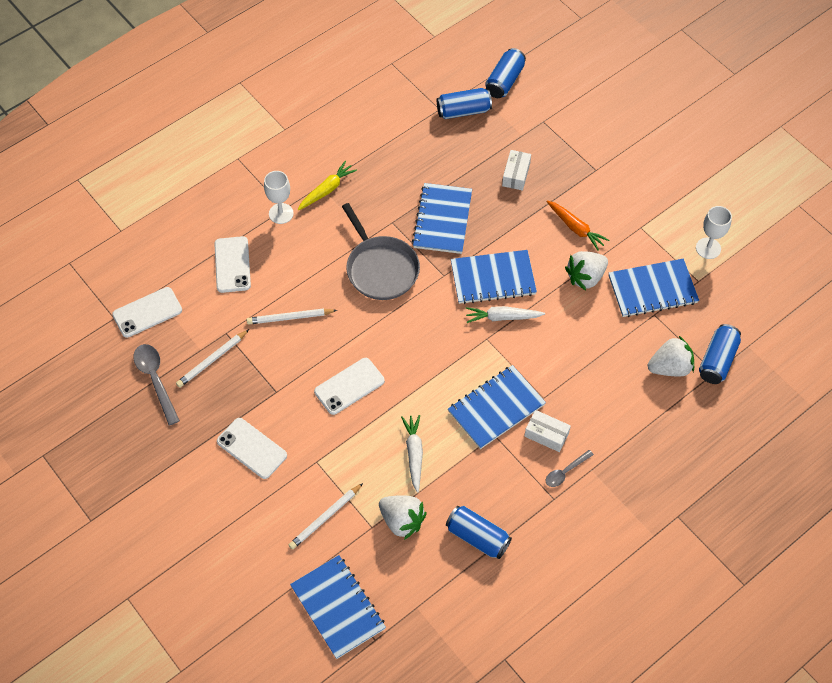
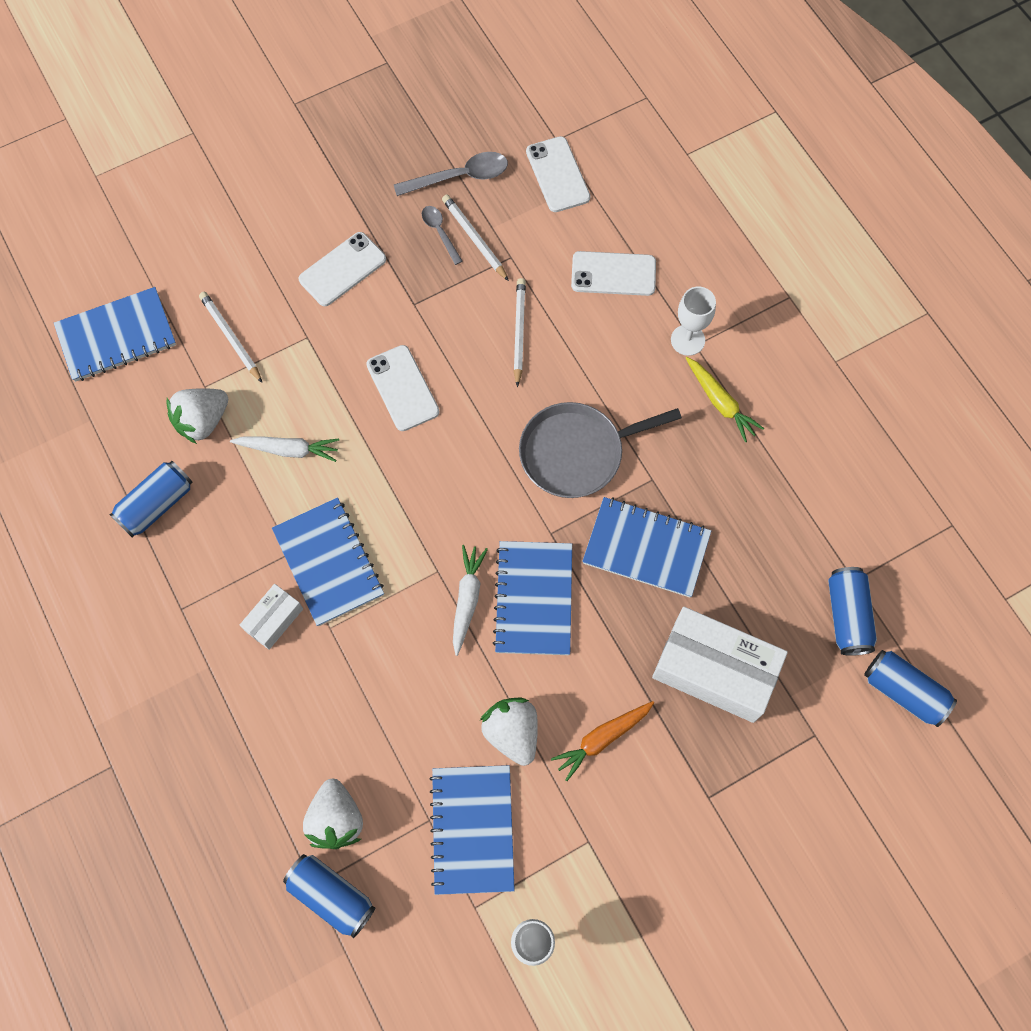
camera: 100 degrees right, 10 degrees up
(516, 175) = (714, 670): white box -> white box, size x2.03
(565, 472) = (214, 632): grey spoon -> grey spoon (440, 232)

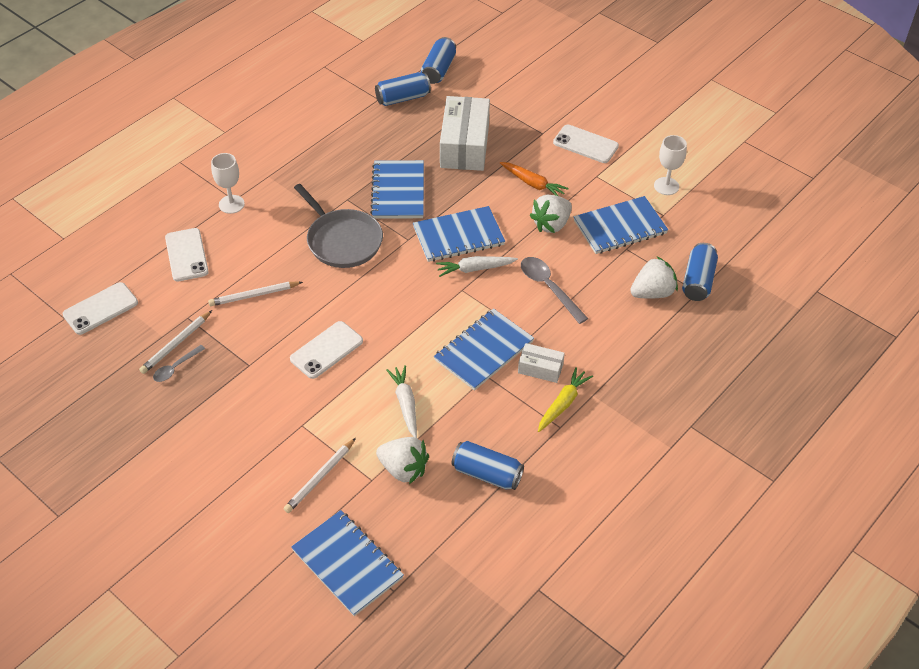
camera: 110 degrees left, 20 degrees down
(342, 269) = (230, 421): white phone -> white phone (585, 144)
(460, 177) = (116, 370): grey spoon -> grey spoon (548, 287)
(720, 402) = (276, 179): yellow carrot -> yellow carrot (563, 404)

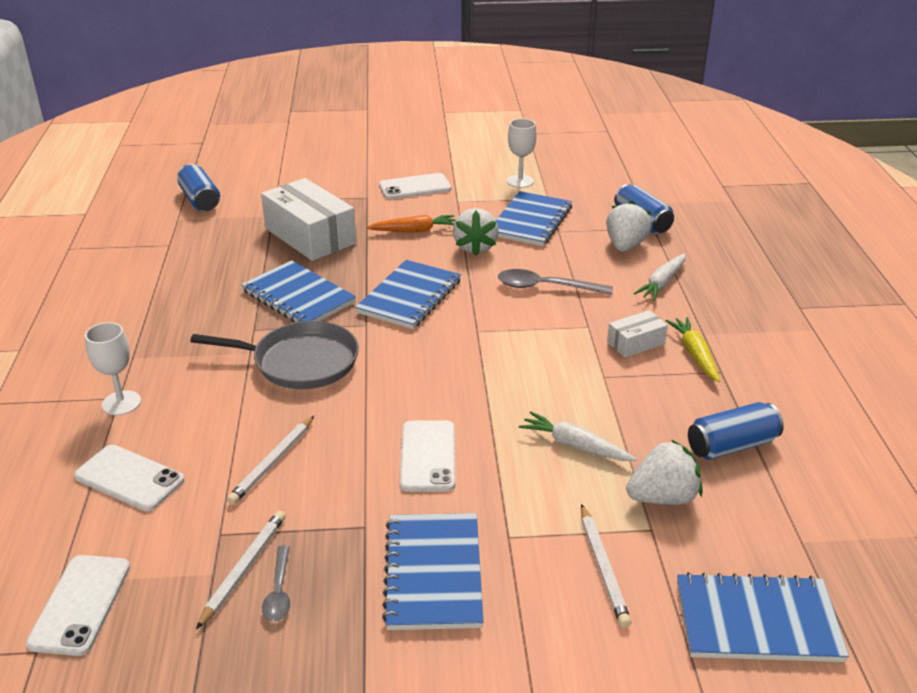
camera: 45 degrees left, 15 degrees down
(176, 344) = (244, 569): white pencil -> white pencil turned 150 degrees counterclockwise
(403, 98) = (194, 233): blue can -> none
(474, 269) = (463, 310): white carrot -> white carrot (662, 283)
(484, 351) = (571, 361): blue notebook -> blue notebook (434, 573)

